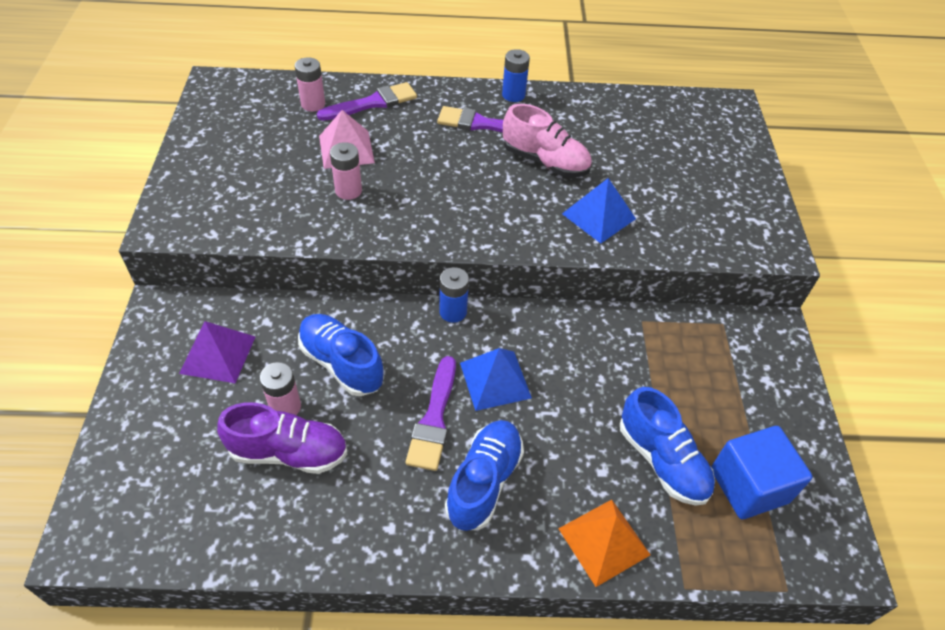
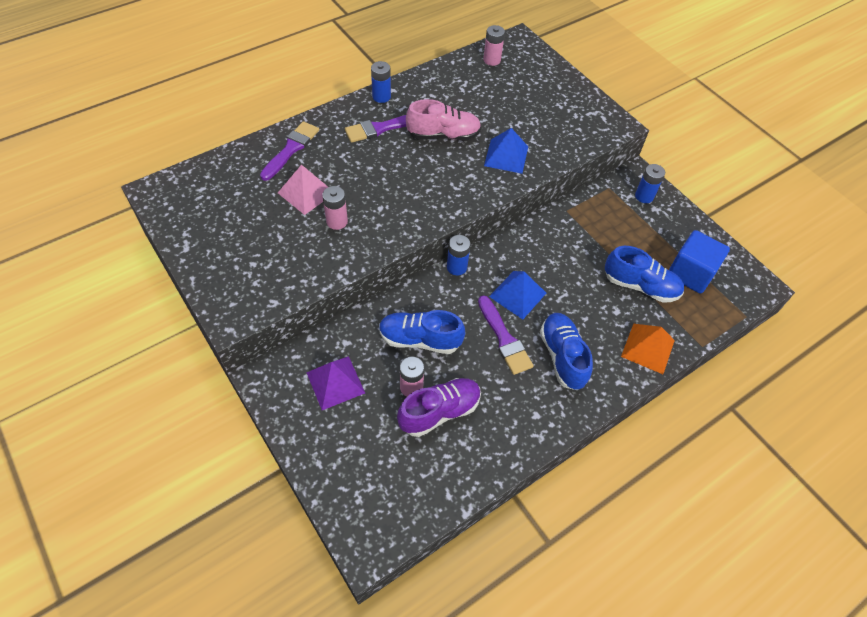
camera: 35 degrees left, 5 degrees up
(313, 104) = (249, 171): pink battery -> pink battery (492, 60)
(764, 357) = (644, 196): none -> blue battery

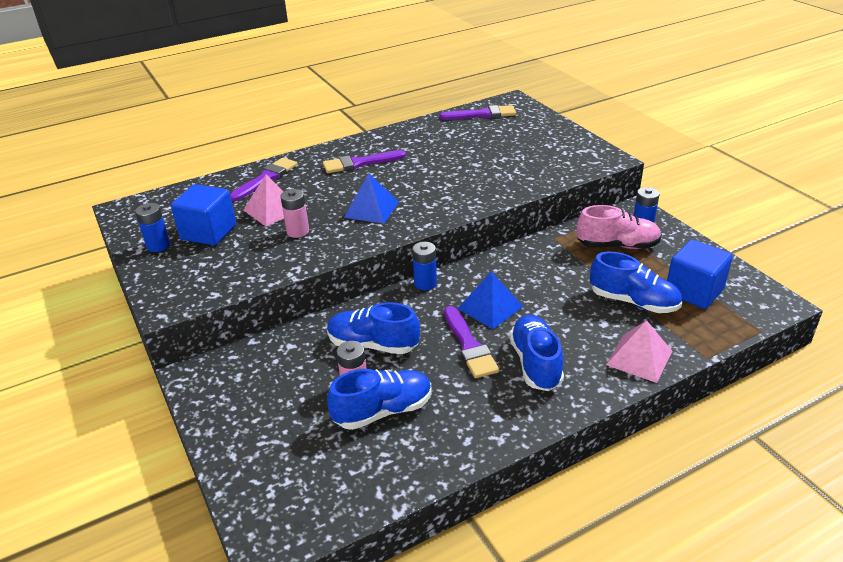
camera: 10 degrees right, 20 degrees down
(250, 223) = (208, 232): none -> blue cube
(335, 382) = (270, 380): purple pyramid -> none
(381, 96) = (365, 141): blue battery -> blue battery (158, 245)
(439, 412) = (383, 411): purple shoe -> blue shoe
(443, 135) = (423, 168): pink shoe -> pink shoe (617, 245)
(492, 60) = (482, 114): pink battery -> purple brush
(506, 156) = (486, 182): blue pyramid -> blue pyramid (371, 209)
(648, 348) = (639, 358): orange pyramid -> pink pyramid

